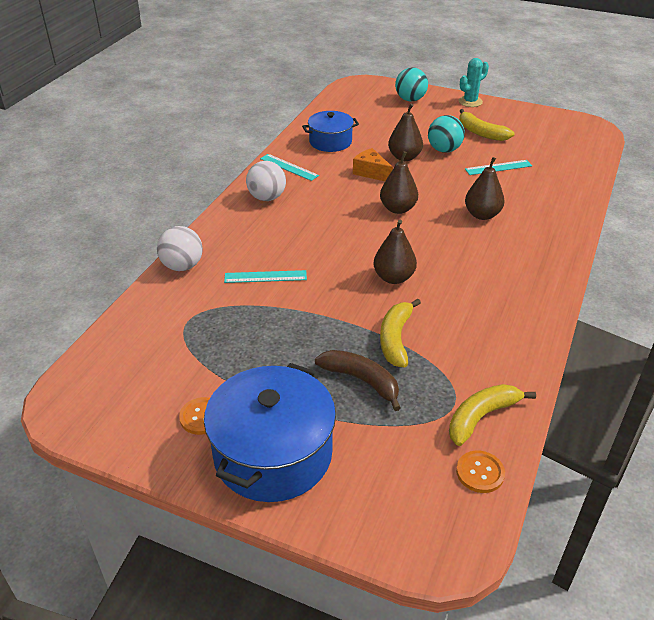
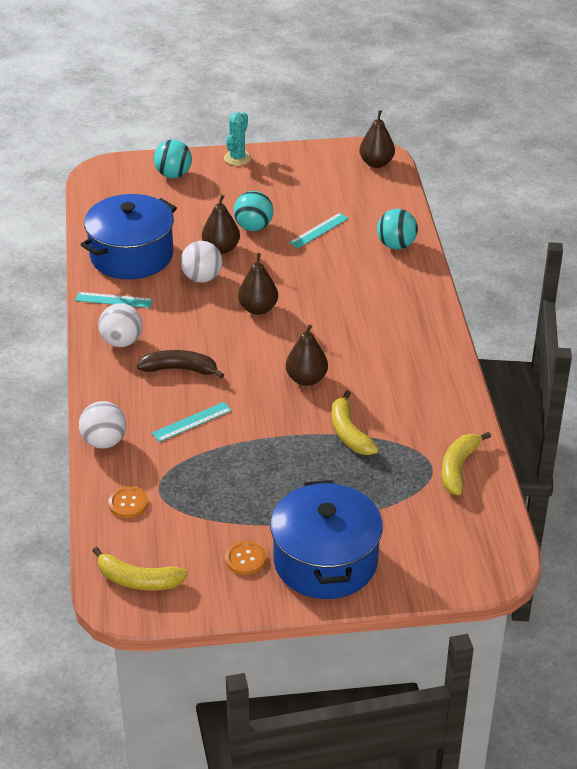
camera: 30 degrees left, 0 degrees up
(330, 142) = (131, 255): blue pot -> blue pot, size x1.69
(361, 380) = (348, 478): brown banana -> brown banana (180, 369)
(371, 173) = (202, 278): orange cheese -> white ball
(480, 473) = (484, 508): orange button -> orange button (128, 503)
(481, 133) = (275, 194): yellow banana -> yellow banana (138, 580)
(482, 215) = (339, 288): brown pear -> brown pear (376, 163)
(561, 198) = (396, 245): none -> turquoise ball

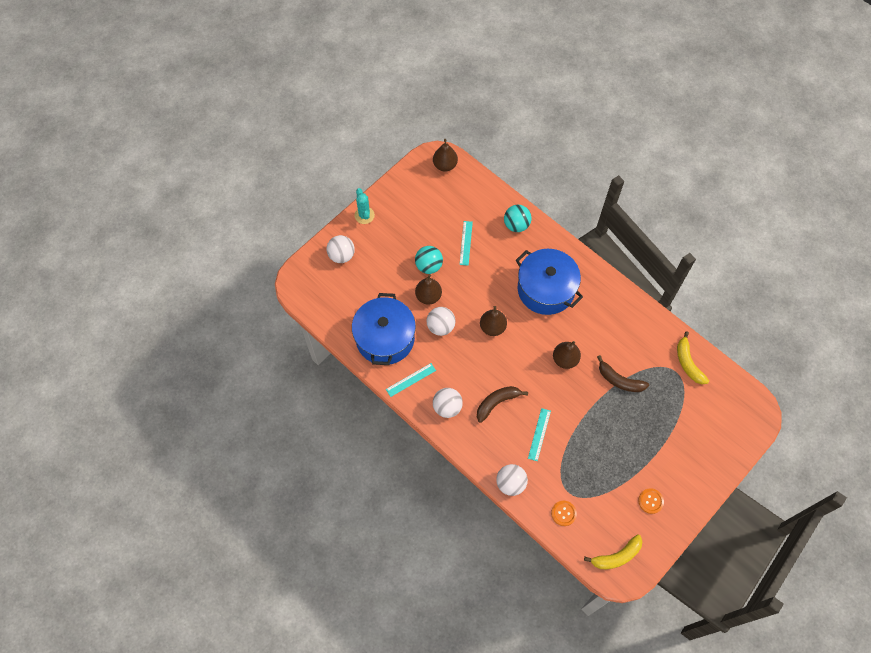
camera: 40 degrees left, 25 degrees up
(173, 175) = (341, 255): turquoise ball -> white ball
(325, 561) = (685, 471): blue pot -> blue pot (546, 289)
(349, 433) = (619, 380): yellow banana -> brown banana

